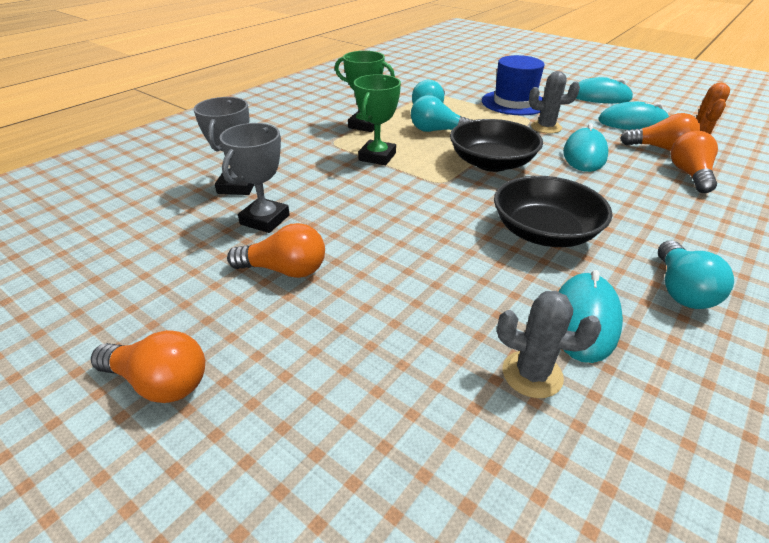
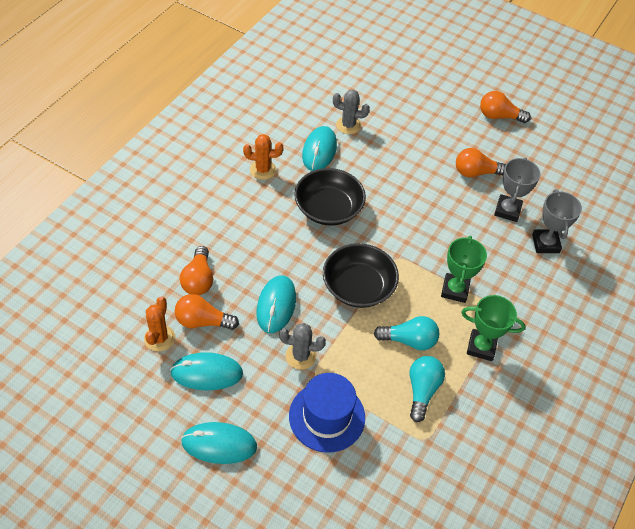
camera: 170 degrees right, 15 degrees up
(681, 290) = (263, 170): turquoise light bulb -> orange cactus

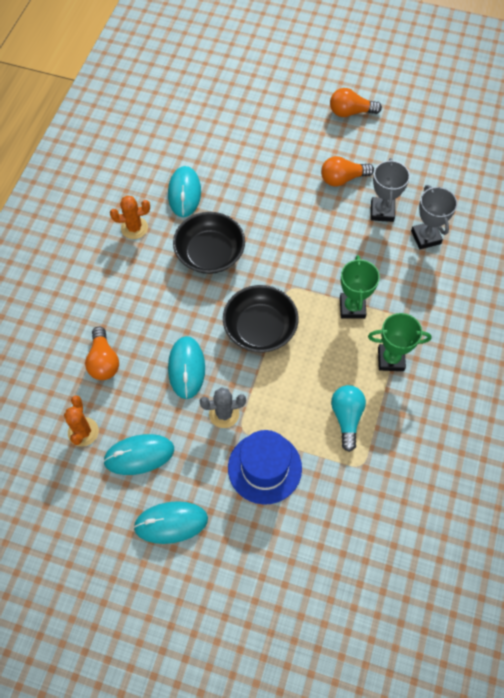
camera: 10 degrees left, 10 degrees up
(203, 321) = (120, 403): orange light bulb -> none
(348, 125) = (206, 158): grey cactus -> none
(409, 340) = (322, 370): turquoise light bulb -> none

